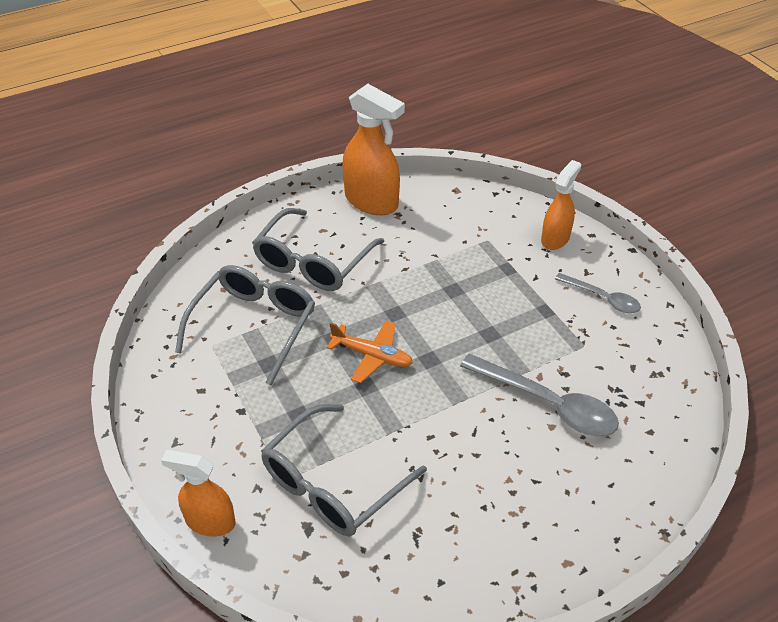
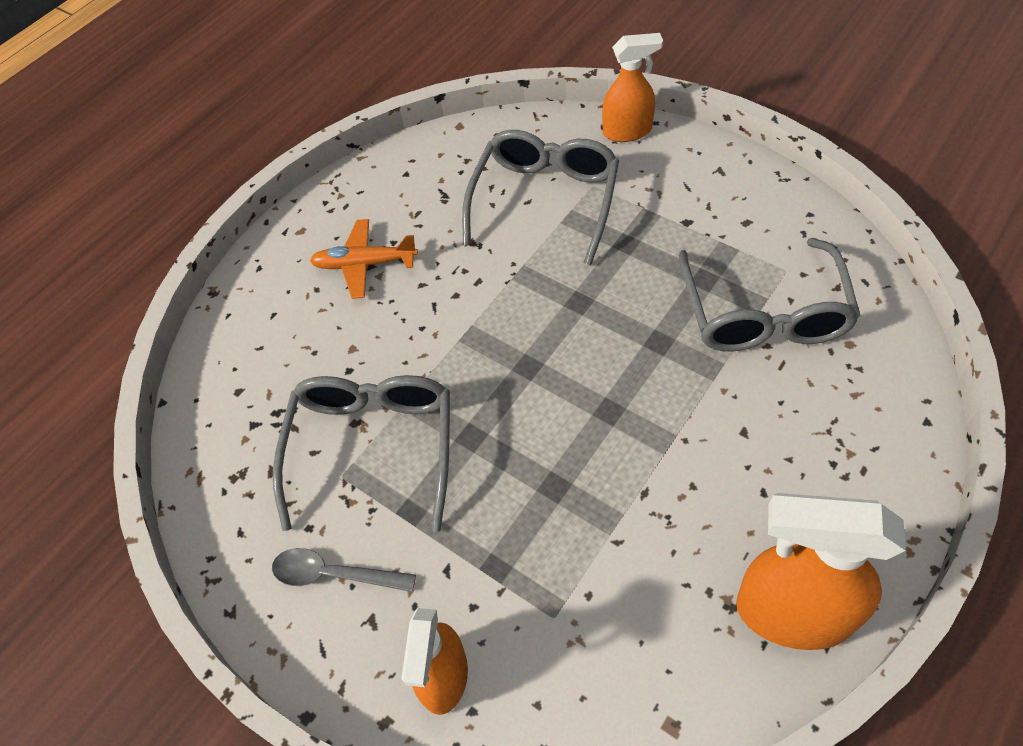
camera: 160 degrees right, 10 degrees up
(313, 262) = (778, 440): grey glasses -> grey glasses (373, 448)
(372, 356) = (596, 339): orange plane -> orange plane (364, 264)
(547, 404) = (365, 372): grey spoon -> none

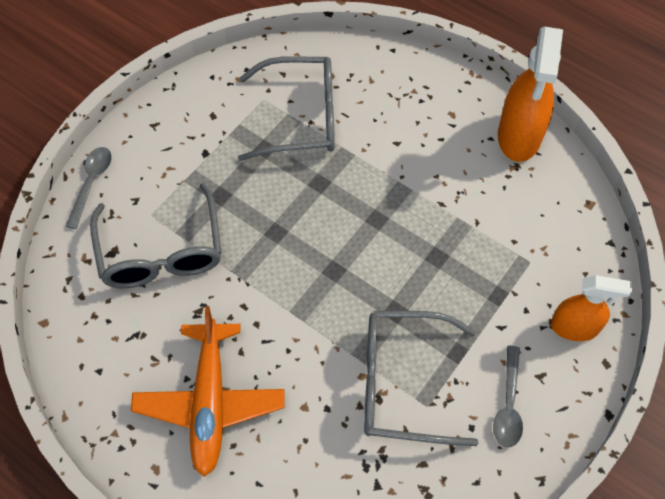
camera: 95 degrees left, 5 degrees up
(364, 264) = (210, 403): orange plane -> orange plane, size x1.60
(545, 201) = (161, 251): grey glasses -> grey glasses turned 120 degrees counterclockwise
(627, 131) = (91, 183): orange spray bottle -> grey spoon

